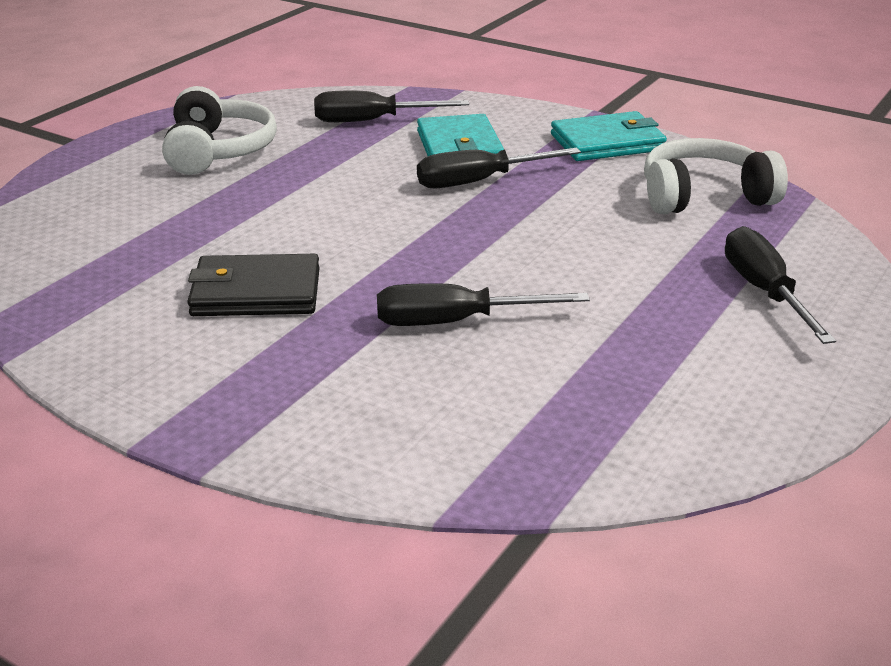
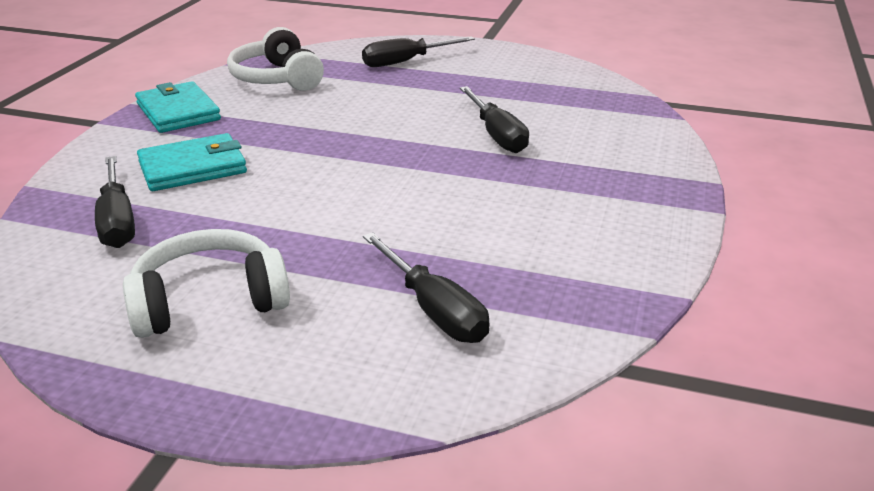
camera: 105 degrees left, 0 degrees up
(256, 292) = (505, 210): black wallet -> none
(479, 181) = (268, 151): black screwdriver -> black screwdriver (434, 310)

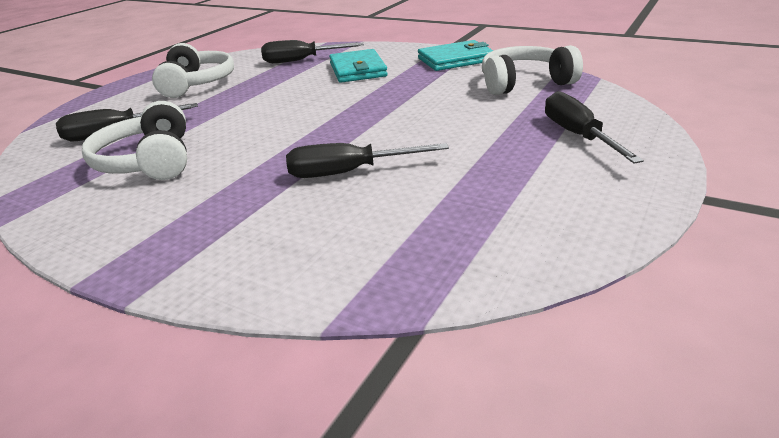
camera: 105 degrees right, 0 degrees up
(510, 248) = (149, 162): none -> white headphones

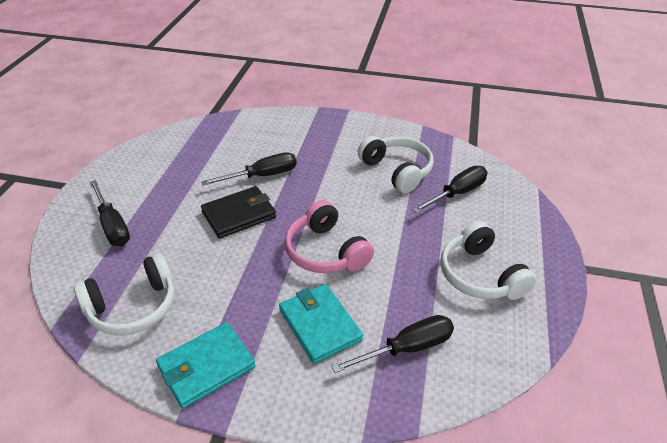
camera: 160 degrees right, 10 degrees up
(319, 102) = (326, 252): none -> pink headphones
(402, 134) = (239, 214): none -> black wallet

